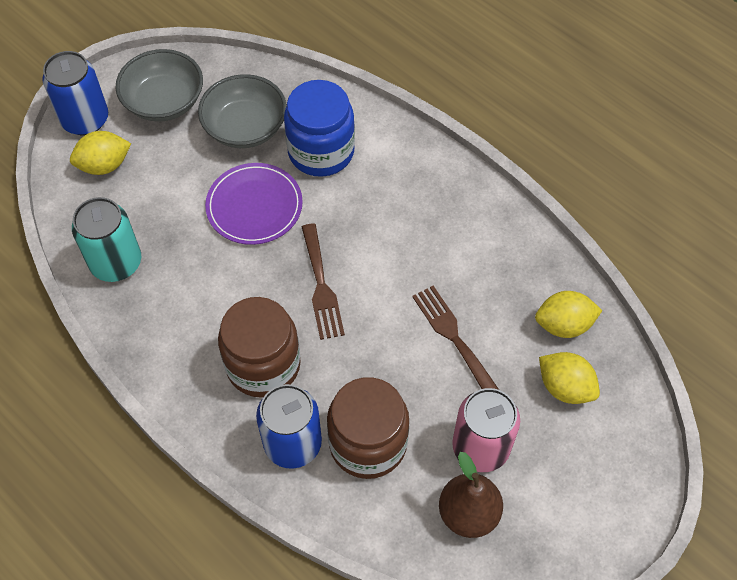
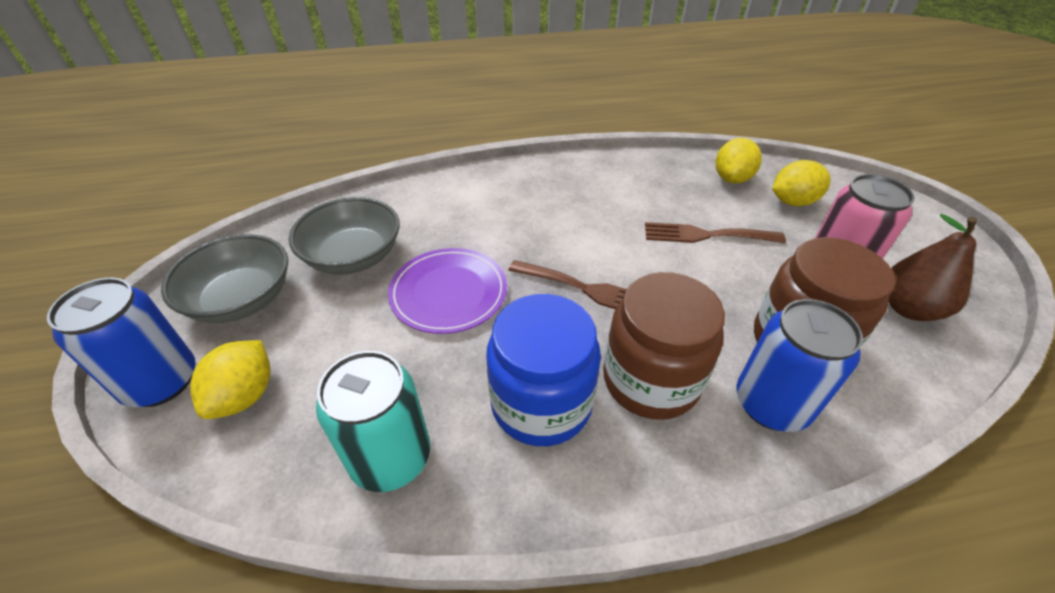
camera: 55 degrees left, 15 degrees down
(321, 151) = (440, 223): blue jar -> blue jar (541, 403)

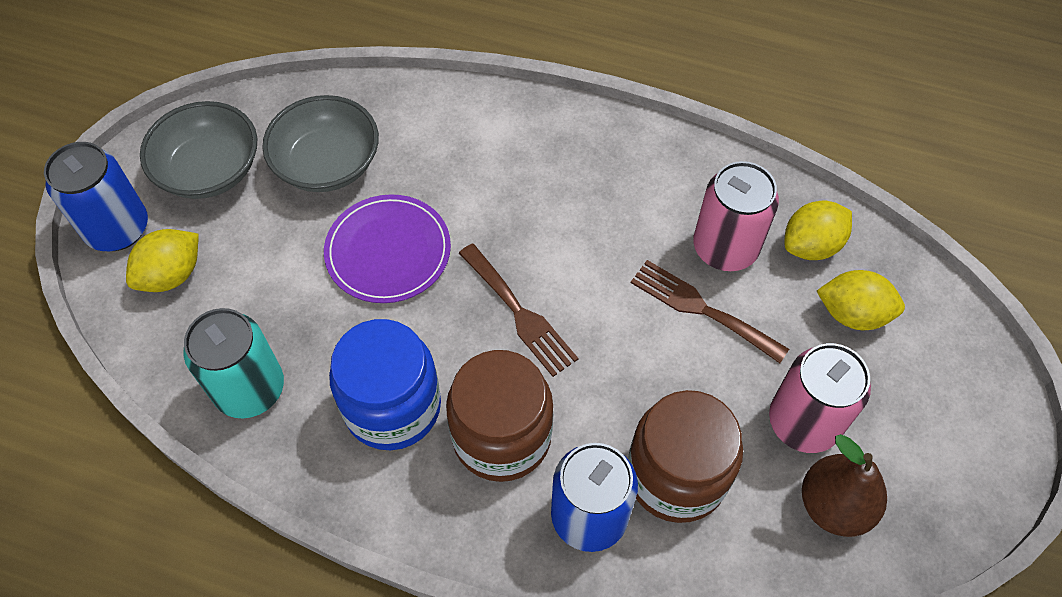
camera: 30 degrees right, 15 degrees up
(685, 198) = (725, 248): none -> pink can

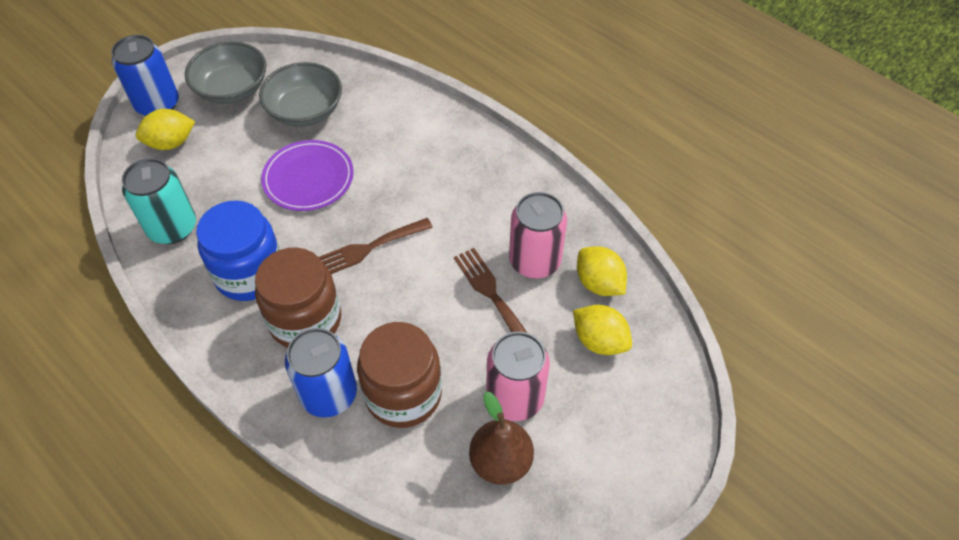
camera: 25 degrees right, 5 degrees down
(520, 314) = (367, 249): brown fork -> brown fork turned 75 degrees clockwise
(811, 245) = (599, 283): yellow lemon -> yellow lemon turned 60 degrees clockwise

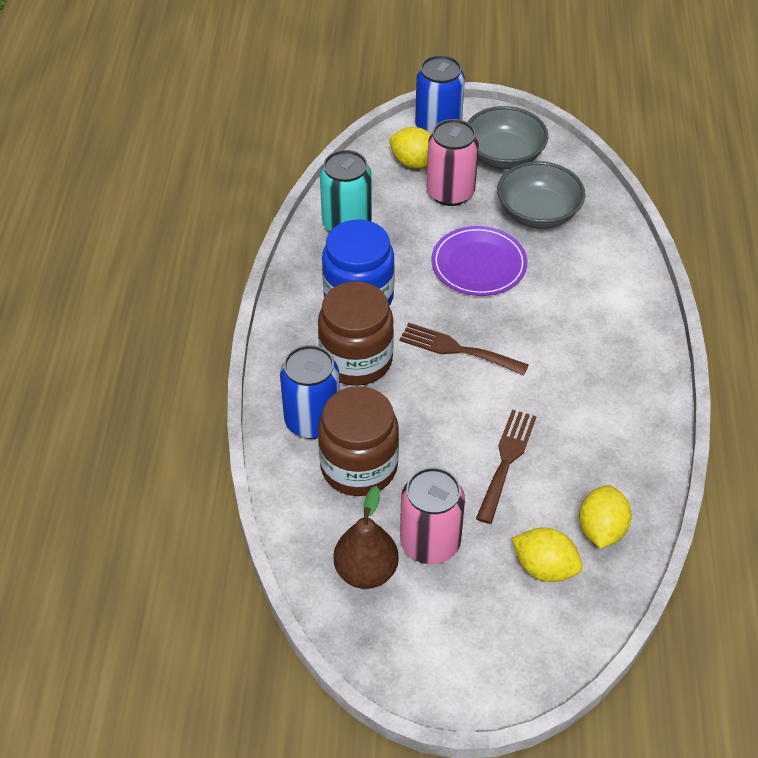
camera: 50 degrees right, 5 degrees down
(534, 261) = (571, 468): pink can -> pink can (450, 192)
(599, 341) = (544, 567): yellow lemon -> yellow lemon turned 60 degrees counterclockwise

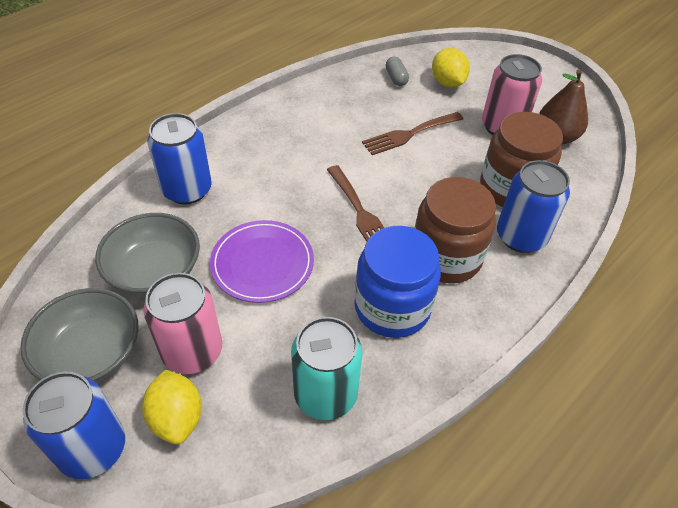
camera: 140 degrees left, 0 degrees up
(601, 529) = (396, 78): yellow lemon -> grey capsule
(604, 274) = (187, 190): none -> blue can

